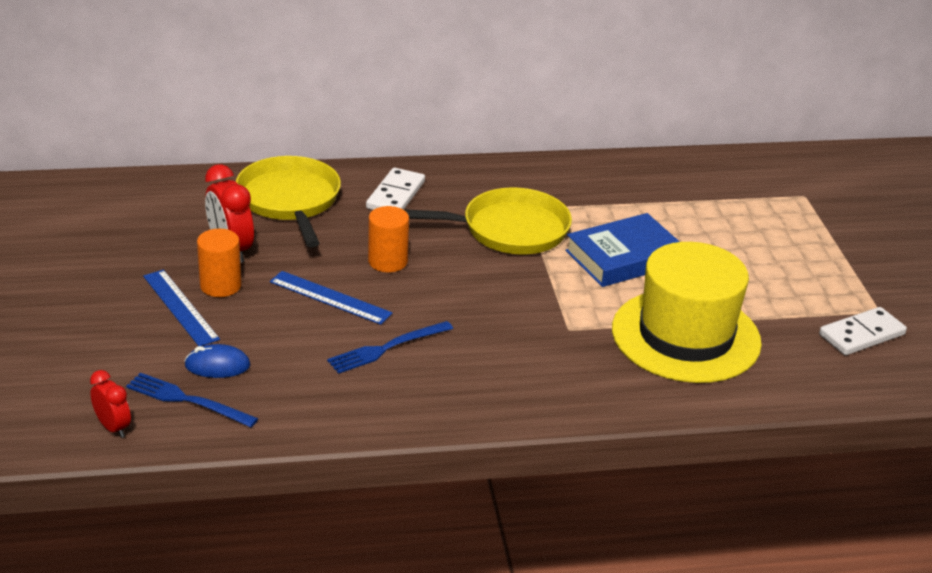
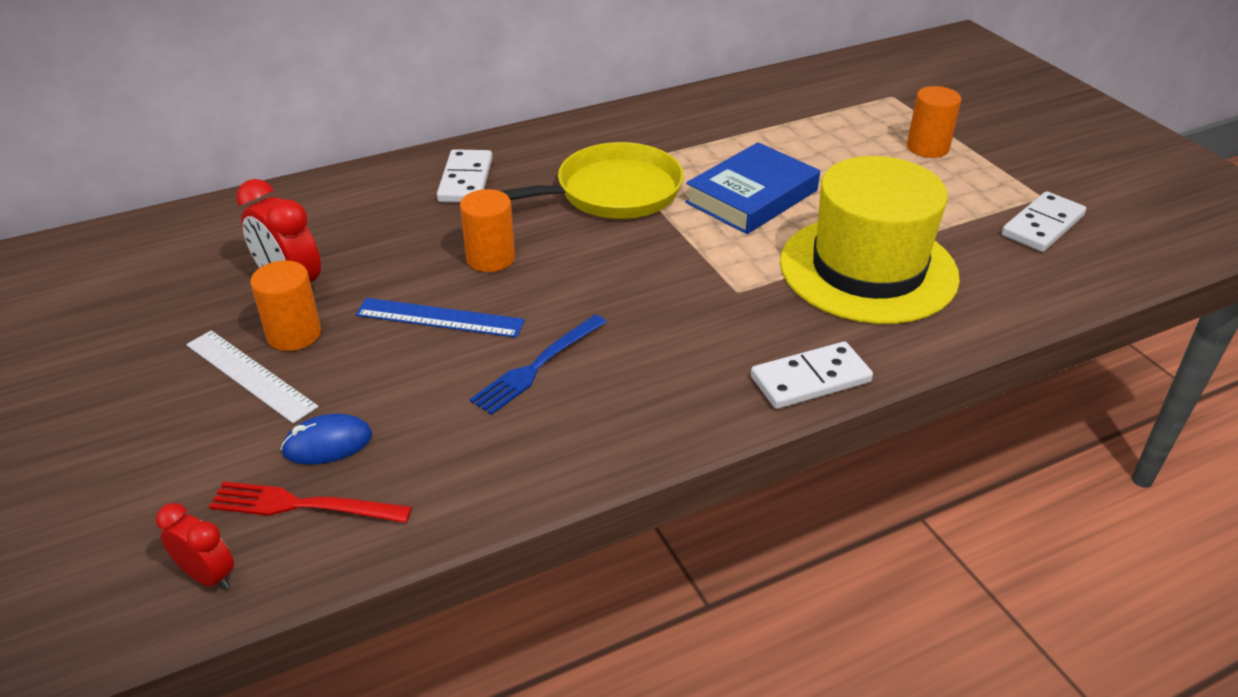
camera: 15 degrees left, 5 degrees up
(180, 307) = (250, 375): blue ruler -> white ruler
(188, 400) = (304, 505): blue fork -> red fork
(290, 201) = (343, 212): yellow pan -> none
(588, 405) = (810, 379): none -> white domino
(806, 248) = (927, 147): none -> orange cylinder

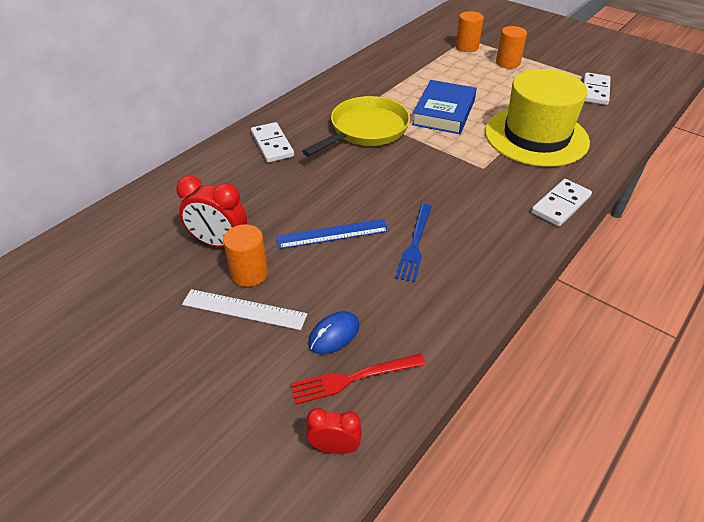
camera: 25 degrees left, 5 degrees up
(490, 258) = (330, 188): orange cylinder -> orange cylinder (466, 47)

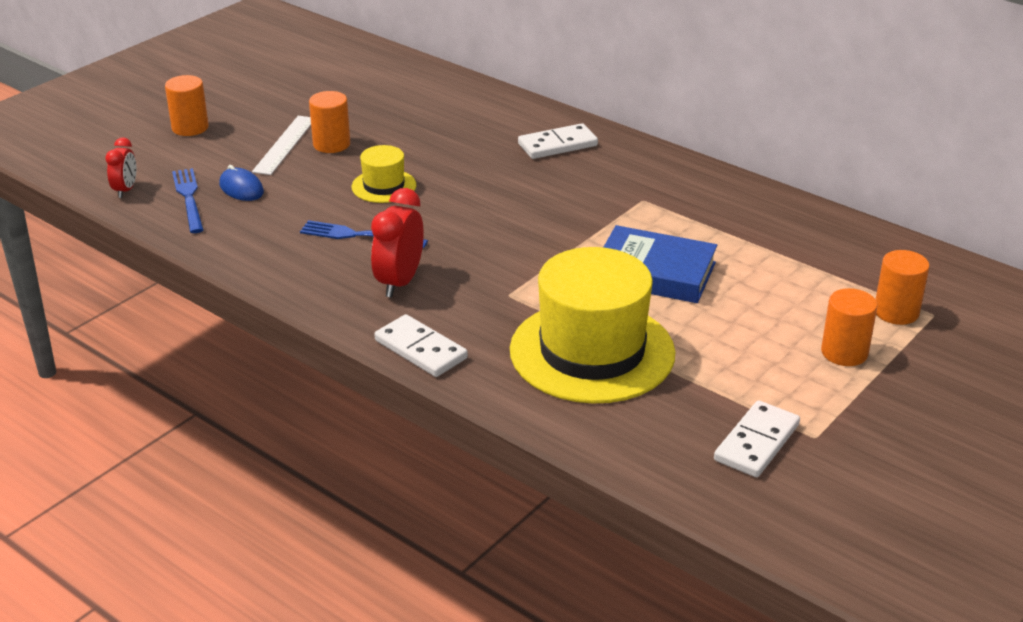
camera: 90 degrees right, 10 degrees down
(184, 404) = (190, 127): none -> orange cylinder
(219, 243) = (378, 126): red clock -> red clock (399, 282)
(332, 234) = (384, 186): blue ruler -> yellow hat
(354, 378) = (189, 198): red fork -> blue fork
(365, 130) = (597, 207): yellow pan -> none
(595, 91) = (757, 443): white domino -> white domino turned 75 degrees counterclockwise

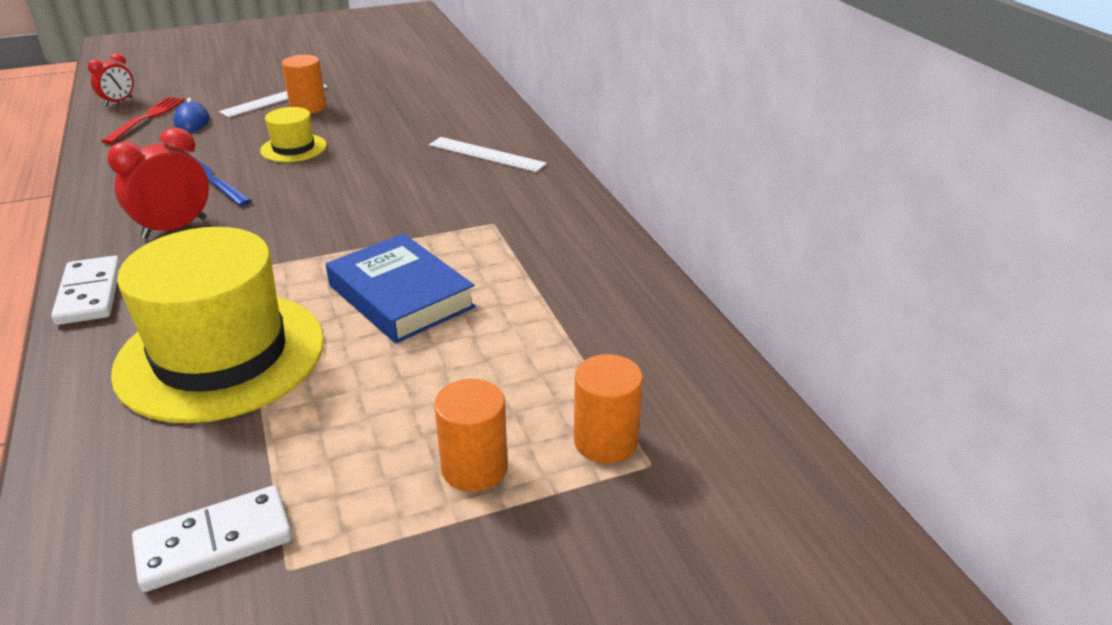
camera: 30 degrees right, 0 degrees up
(189, 198) = (146, 118): blue fork -> red fork
(190, 127) = (233, 72): orange cylinder -> none
(557, 145) = (486, 154): white domino -> white ruler

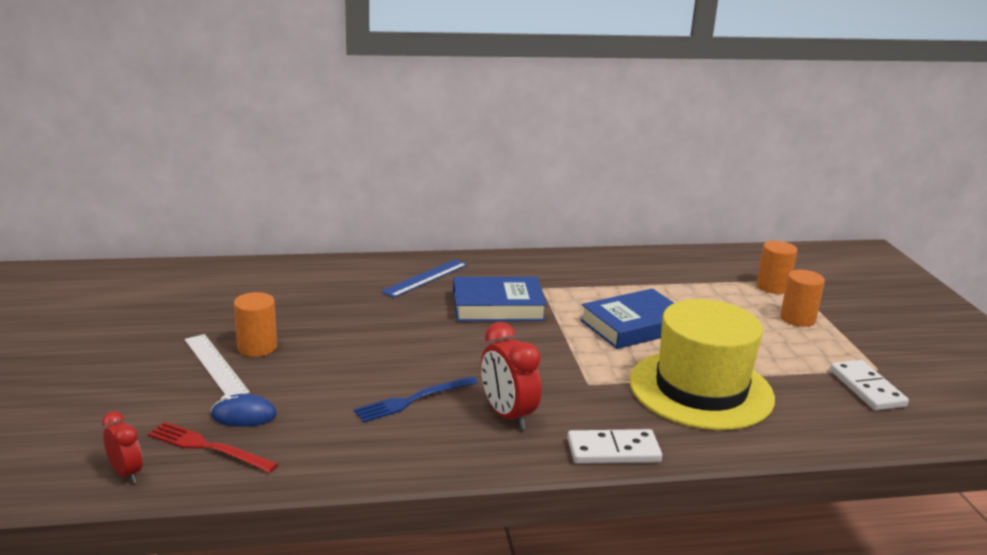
camera: 80 degrees left, 10 degrees down
(293, 148) = (360, 357): yellow hat -> none
(428, 200) = (497, 306): none -> blue book
(486, 154) = (425, 278): white ruler -> blue ruler

